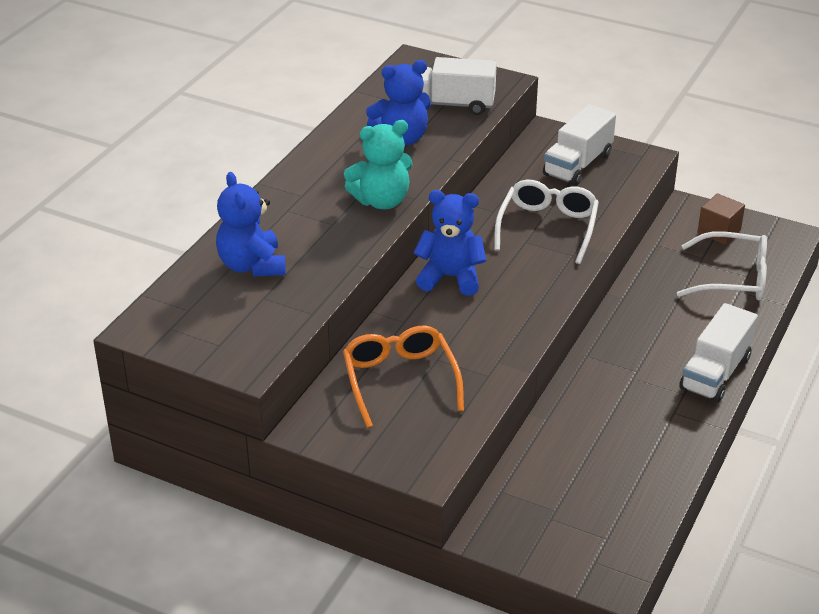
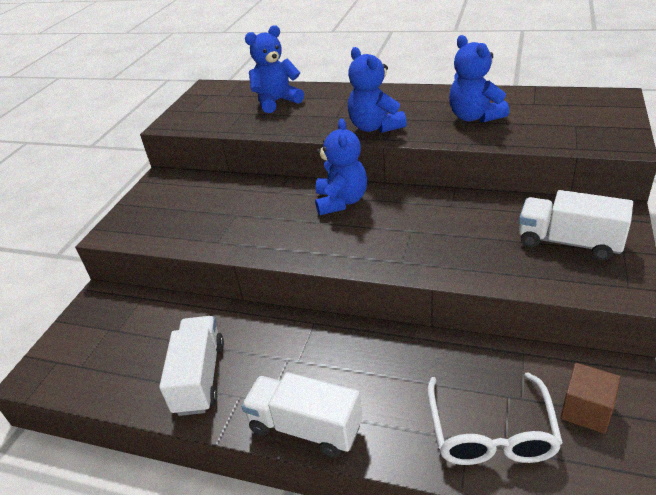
camera: 85 degrees right, 0 degrees up
(381, 201) = (375, 127): turquoise teddy bear -> blue teddy bear
(400, 381) = (208, 203): orange glasses -> none
(450, 104) = (551, 126): white truck -> white truck (199, 377)
(547, 228) = (439, 240): white glasses -> none

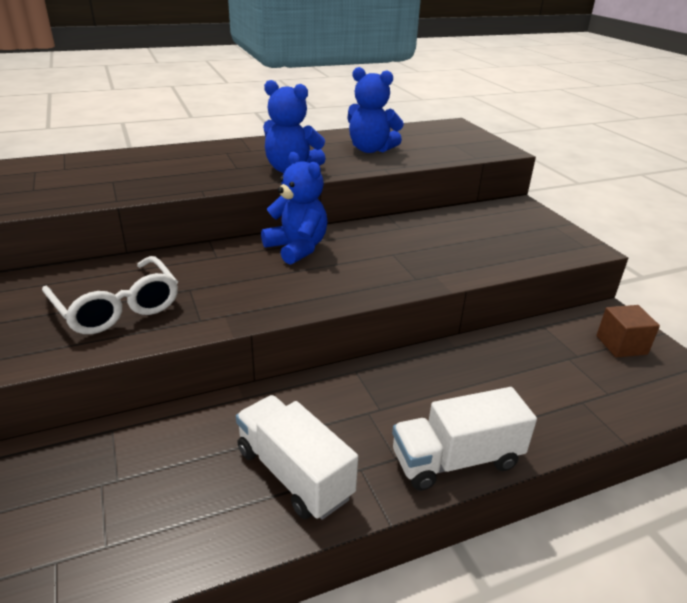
camera: 45 degrees left, 5 degrees down
(276, 102) = (145, 165): blue teddy bear -> none
(491, 431) = (588, 387): white glasses -> white glasses (117, 307)
(569, 242) = (516, 230): white truck -> none

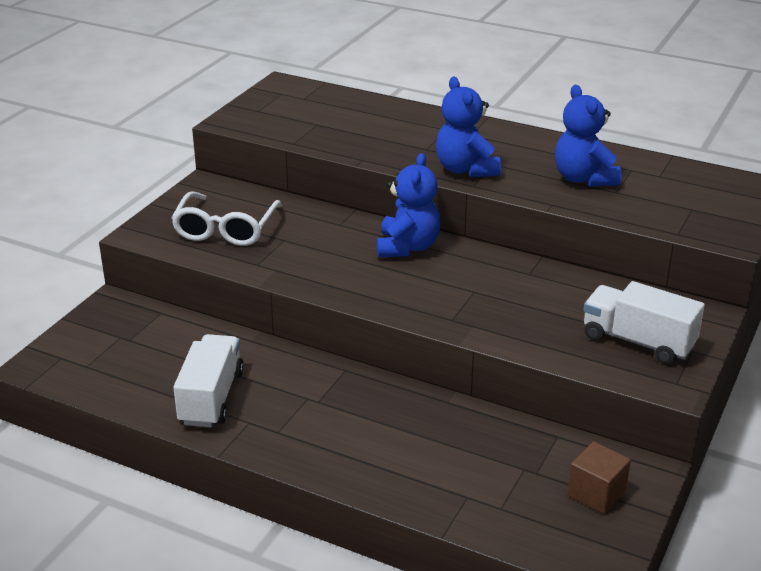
camera: 50 degrees right, 0 degrees up
(456, 460) = (310, 458): white truck -> white truck (638, 341)

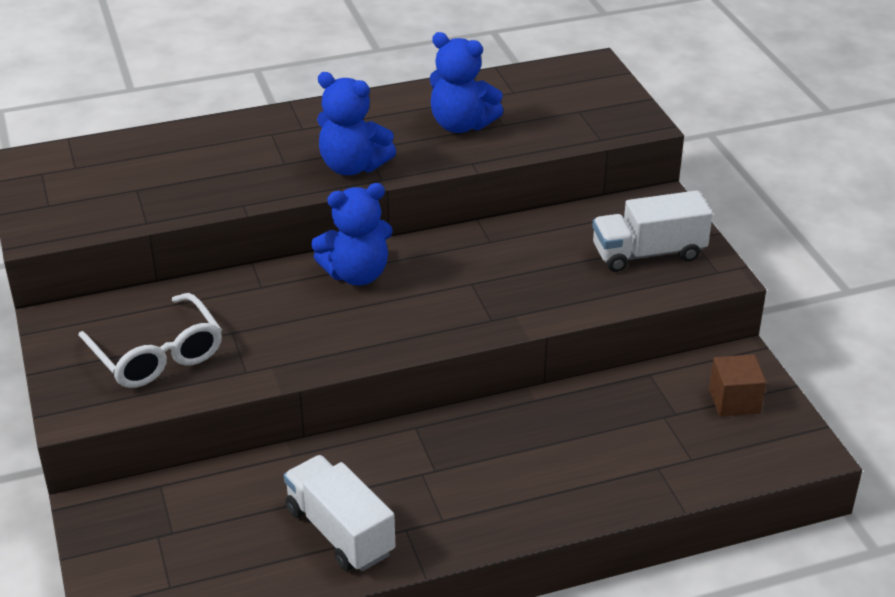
camera: 45 degrees left, 5 degrees up
(407, 247) = (357, 274): blue teddy bear -> blue teddy bear turned 105 degrees clockwise

